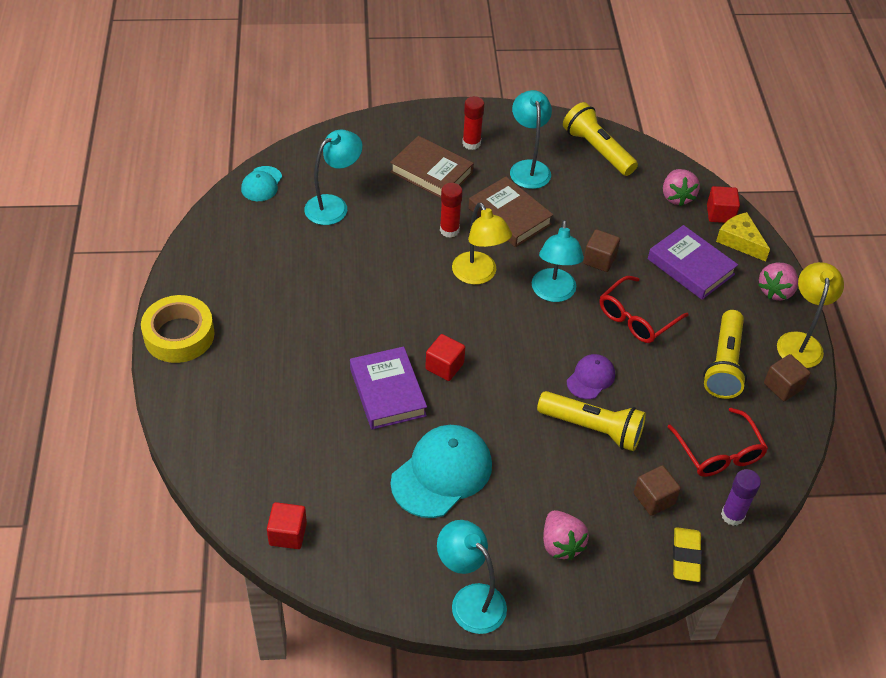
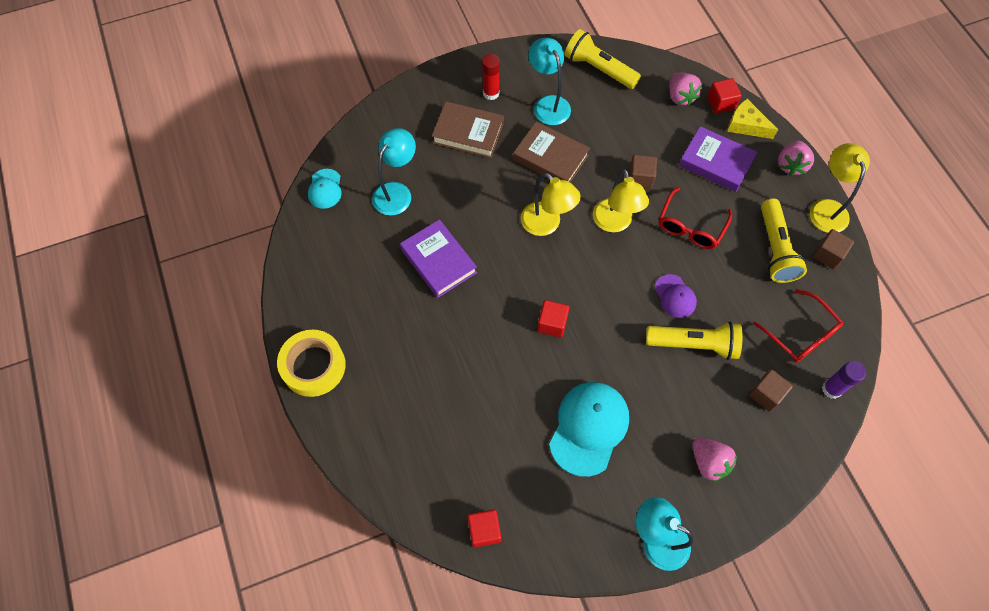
camera: 15 degrees left, 15 degrees up
(387, 392) = (514, 364): purple book -> purple book (438, 261)
(449, 230) = (505, 187): red glue stick -> none
(553, 293) = (615, 223): turquoise lamp -> yellow lamp
(591, 378) = (675, 296): purple cap -> purple cap turned 135 degrees clockwise
(686, 557) = (809, 440): yellow eraser -> none

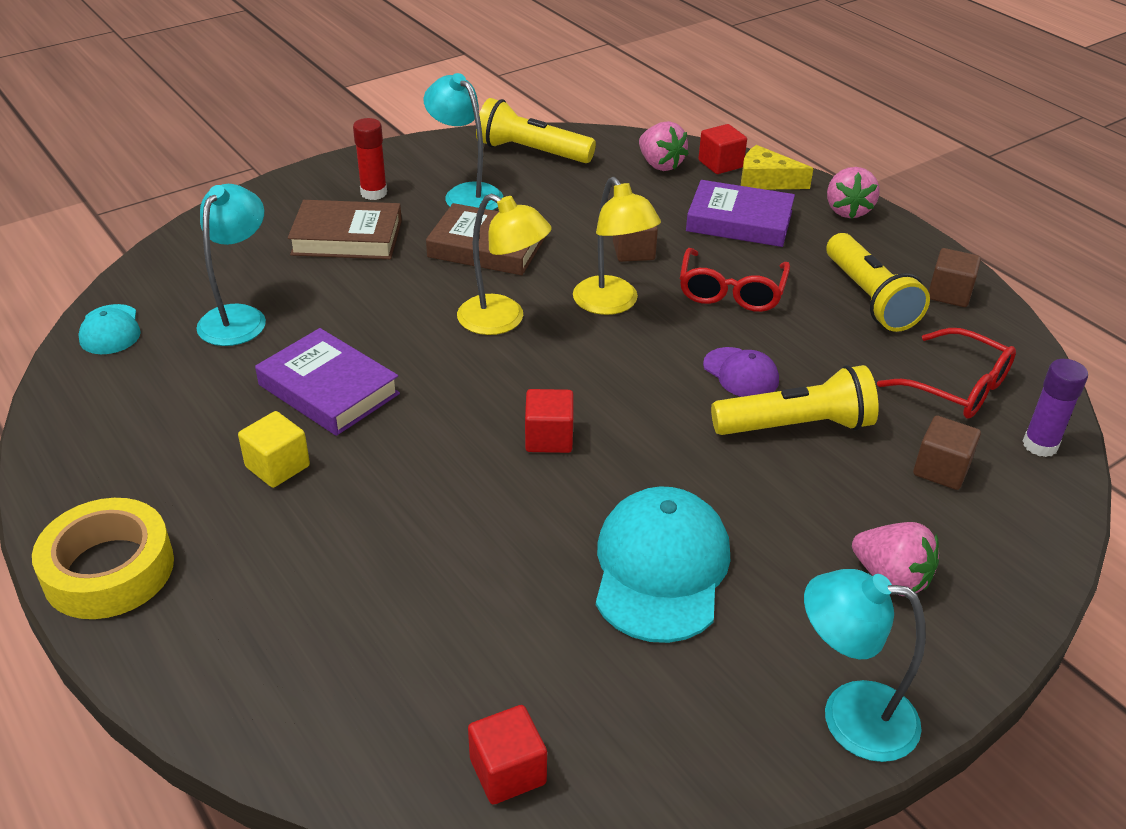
camera: 15 degrees left, 25 degrees down
(404, 313) = (277, 466): none -> yellow cube
(826, 208) = (920, 246): yellow lamp -> none

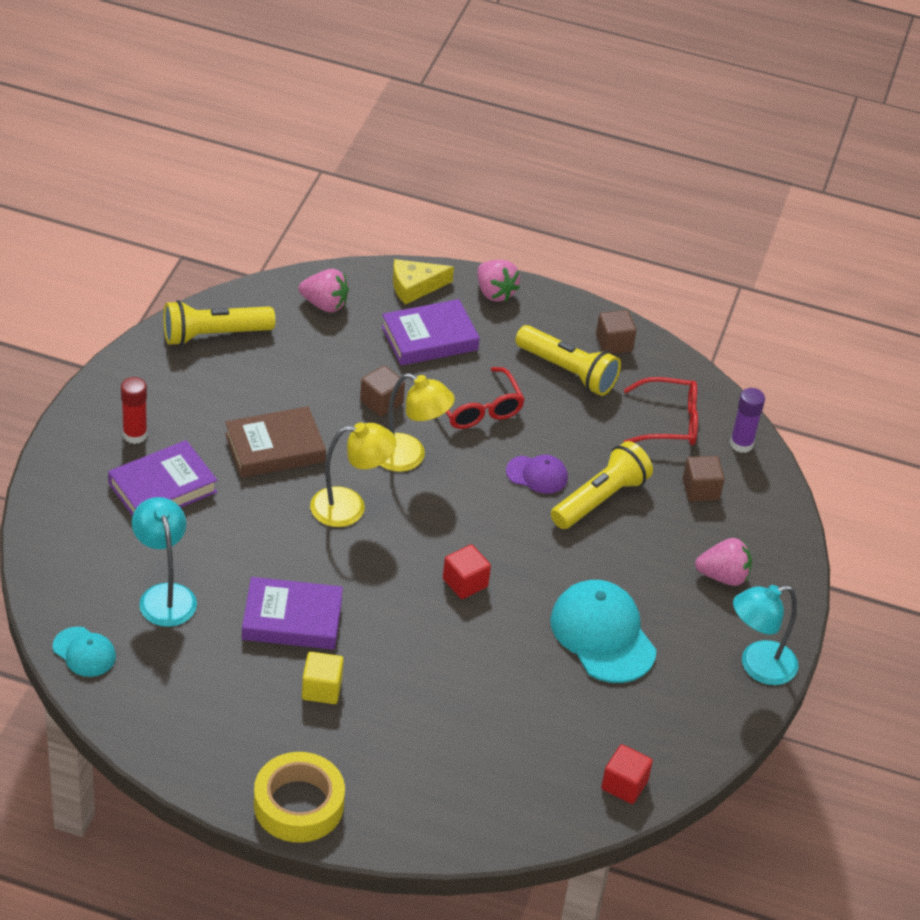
camera: 40 degrees left, 5 degrees up
(347, 237) = (162, 488): brown book -> purple book
(466, 194) = (207, 402): turquoise lamp -> none
(720, 164) = (368, 284): red cube -> none

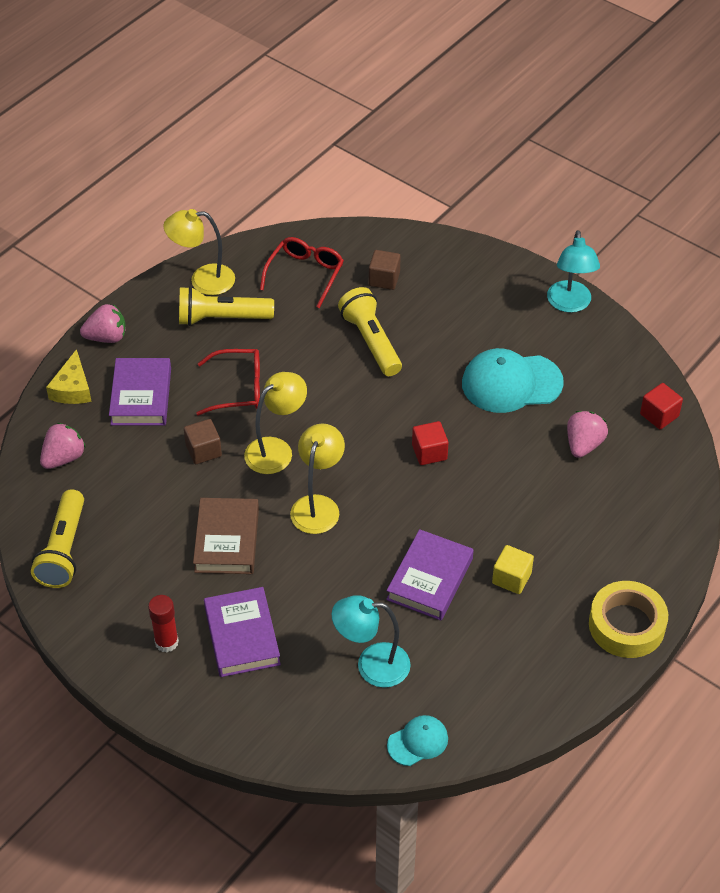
camera: 65 degrees left, 5 degrees up
(537, 475) = (329, 372): purple cap -> none
(567, 371) = (222, 318): yellow flashlight -> yellow flashlight turned 150 degrees counterclockwise
(614, 343) = (203, 280): brown cube -> yellow lamp
(723, 576) = (476, 295): pink strawberry -> pink strawberry (583, 445)
(741, 444) = (346, 240): purple glue stick -> none

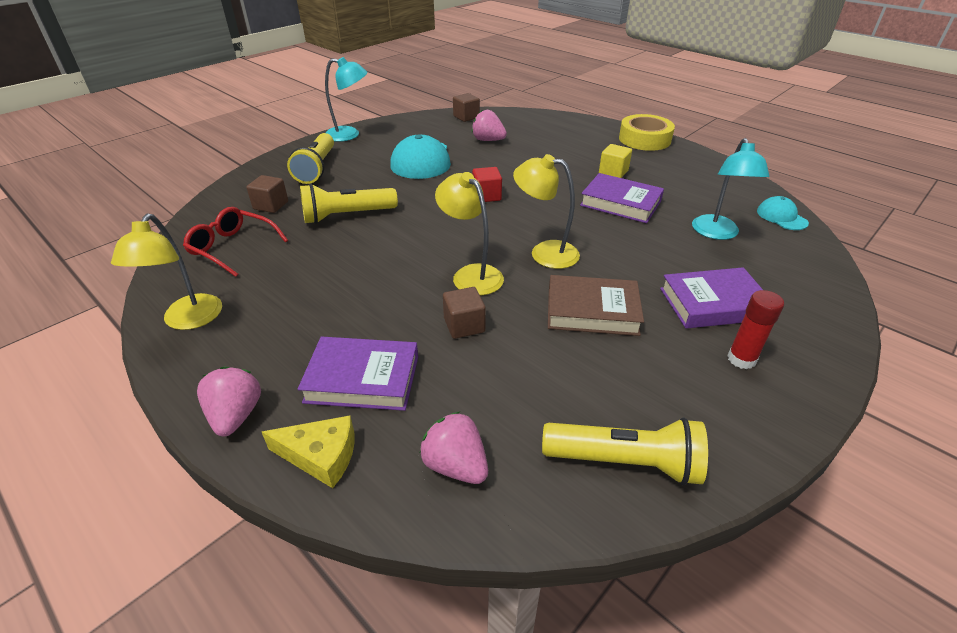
camera: 85 degrees left, 10 degrees down
(222, 318) = (262, 306): yellow flashlight -> yellow flashlight (317, 168)
(238, 389) = (378, 297): red glasses -> none
(659, 415) = (466, 117): red cube -> brown cube

